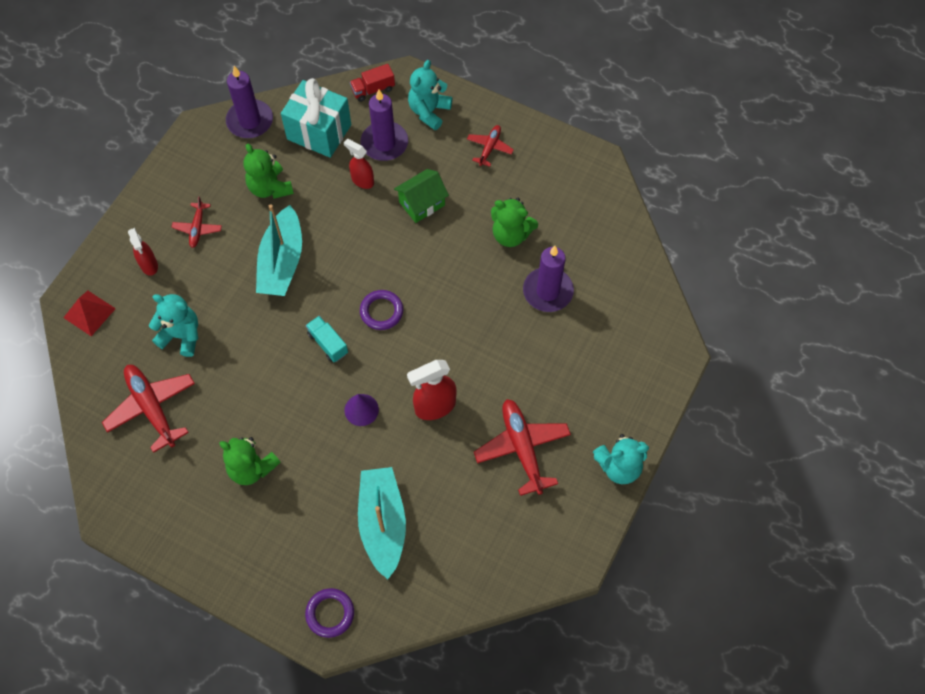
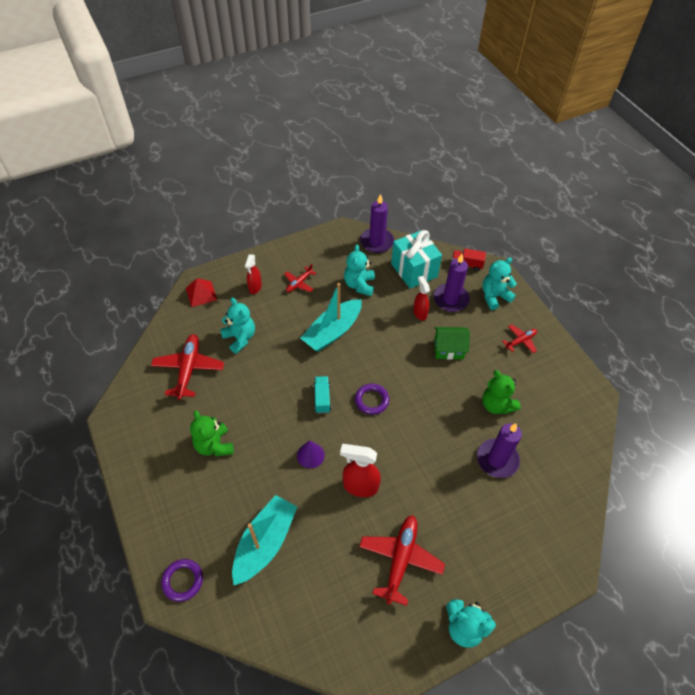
camera: 35 degrees right, 10 degrees down
(270, 187) = (359, 285): green teddy bear -> turquoise teddy bear

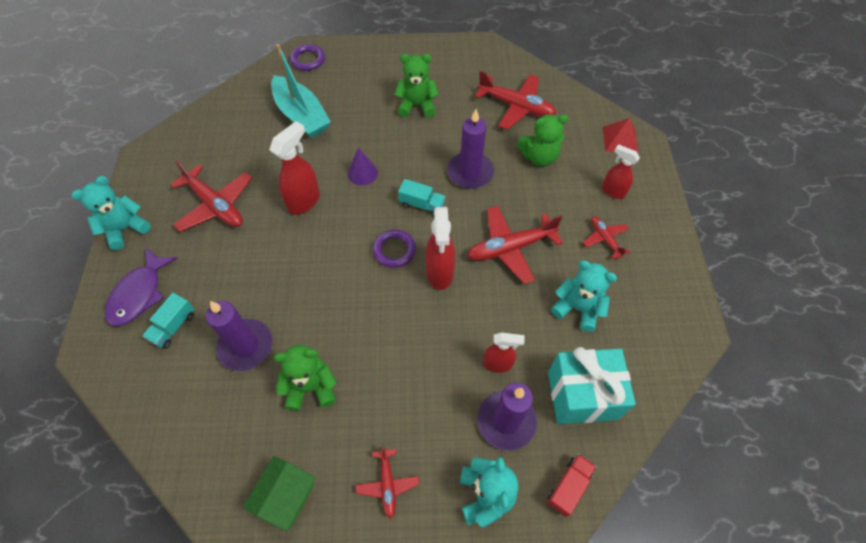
camera: 115 degrees right, 5 degrees up
(240, 338) = (539, 157): turquoise teddy bear -> green teddy bear
(333, 331) = (510, 248): turquoise boat -> red plane
(374, 365) = (440, 273): none -> red spray bottle
(377, 242) = (658, 367): purple candle -> purple candle (470, 172)
(448, 349) = (422, 371): green house -> green house (286, 496)
(509, 566) = (139, 294): none -> purple fish
(515, 519) = (173, 326): none -> turquoise truck

